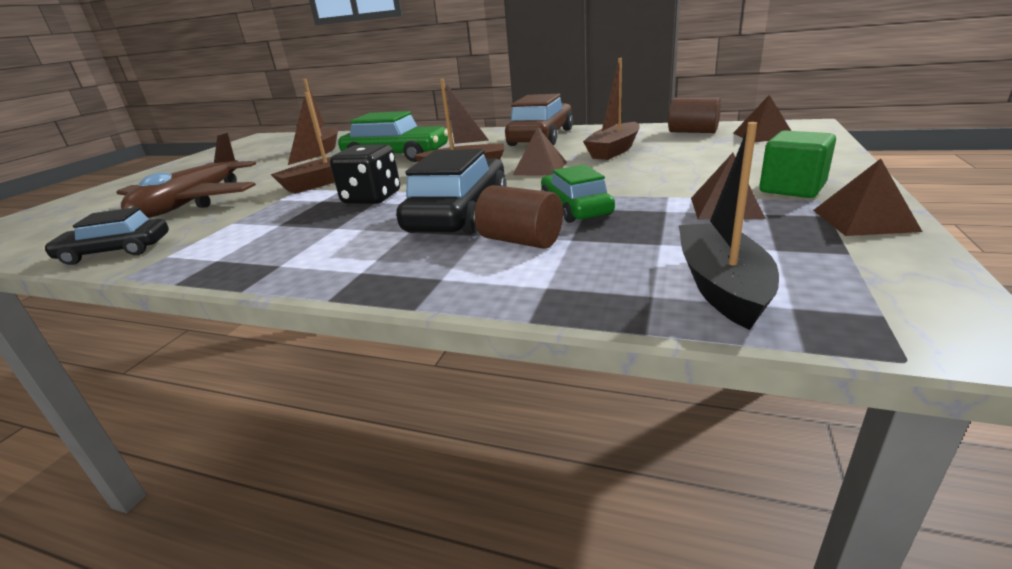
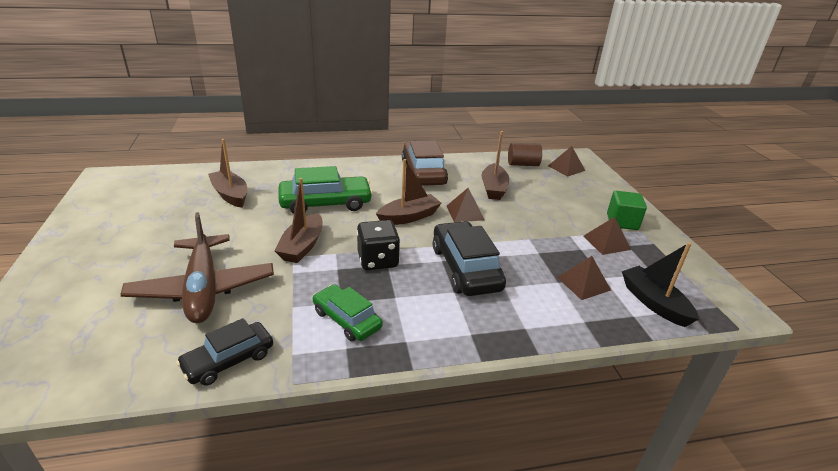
camera: 35 degrees left, 5 degrees up
(520, 241) = (532, 288): brown cylinder -> none
(575, 208) = (531, 253): green car -> green car (347, 319)
(864, 220) = (669, 245): brown pyramid -> brown pyramid (583, 283)

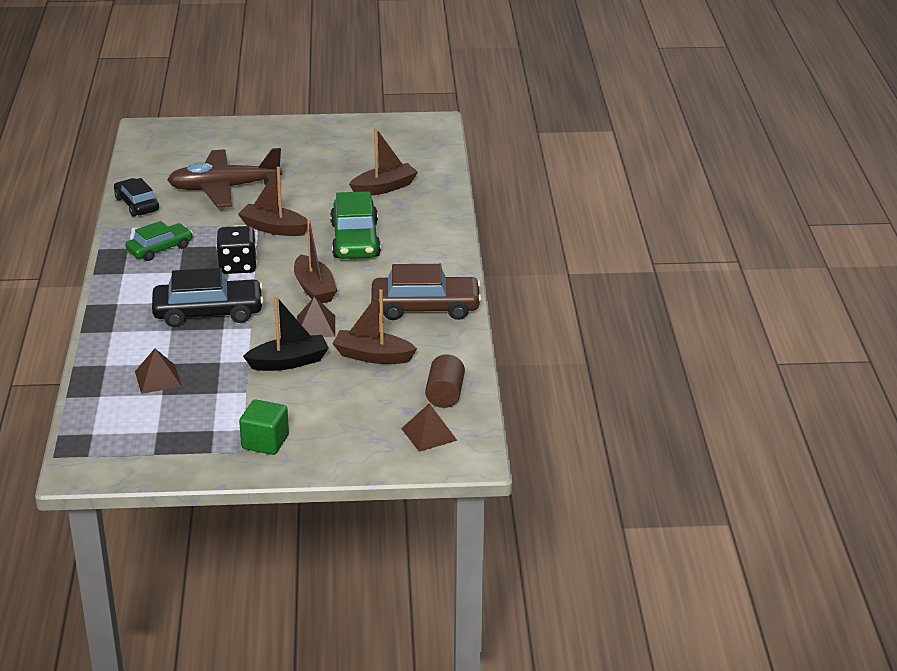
camera: 100 degrees right, 0 degrees up
(606, 242) = (224, 415): brown pyramid -> none
(654, 303) = (111, 415): black boat -> black boat (289, 362)

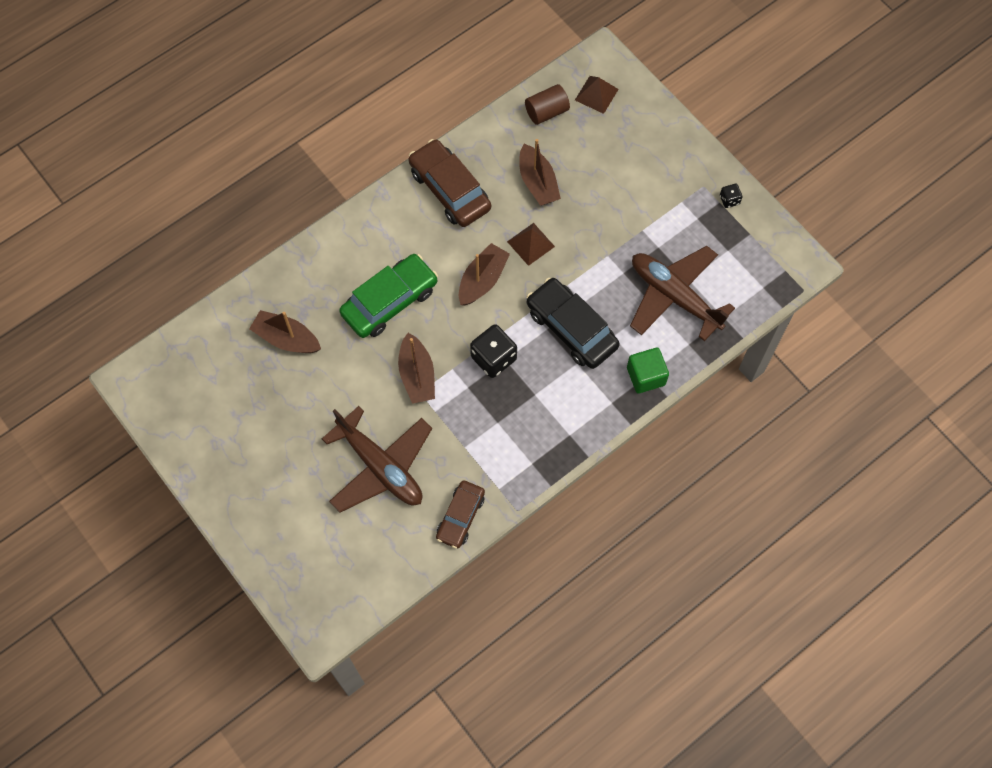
camera: 125 degrees left, 35 degrees up
(137, 204) = (460, 517): black car -> brown car
(158, 379) = (674, 296): brown pyramid -> brown plane
(160, 249) = (514, 437): green car -> none
(205, 460) = (729, 200): none -> black dice
(265, 442) = (683, 179): green cube -> green cube (646, 376)
(289, 362) = (587, 229): black boat -> none

